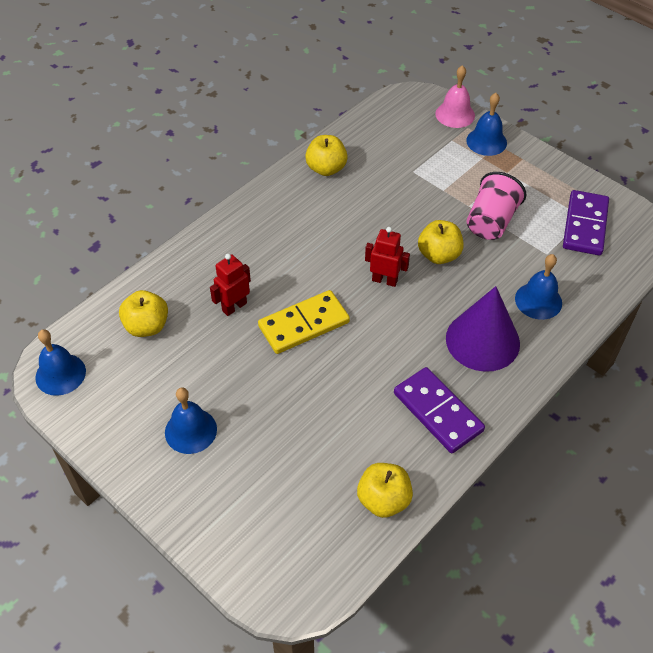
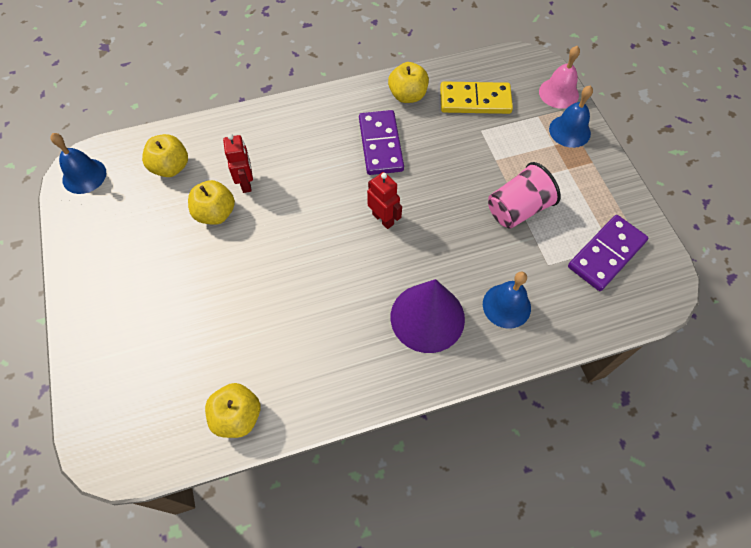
camera: 30 degrees right, 10 degrees up
(190, 430) = (138, 271): blue bell -> none
(234, 307) = (246, 183): red robot -> red robot turned 90 degrees clockwise
(304, 324) = (288, 225): yellow domino -> yellow domino (475, 100)
(437, 412) = (339, 362): purple domino -> purple domino (380, 145)
(439, 255) = (447, 218): yellow apple -> yellow apple (215, 213)

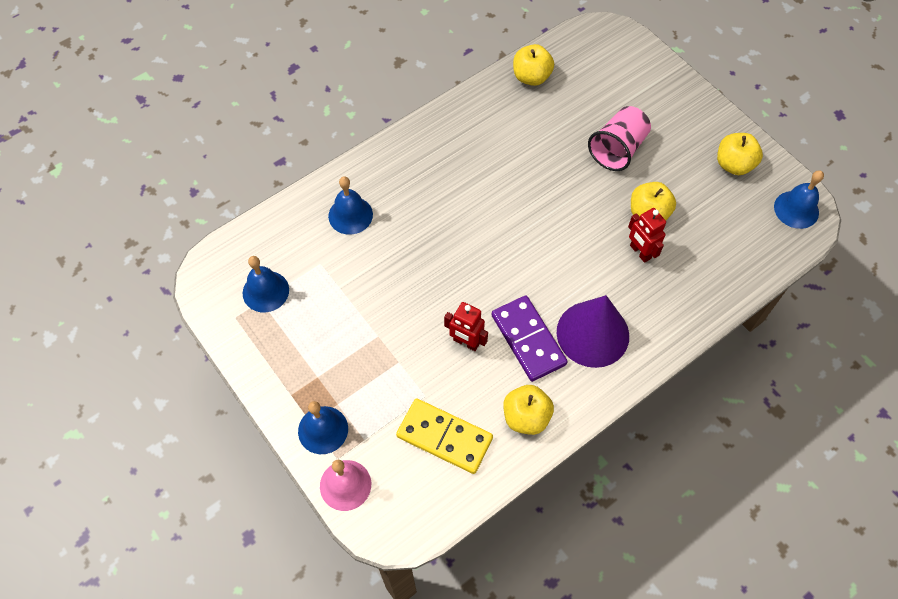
camera: 160 degrees right, 0 degrees up
(171, 167) = (723, 244): yellow apple -> yellow apple (733, 164)
(383, 219) = (490, 258): red robot -> red robot (466, 342)
(427, 317) = (416, 185): purple cone -> purple cone (592, 333)
(475, 100) = (444, 437): yellow domino -> yellow domino turned 45 degrees clockwise
(517, 209) = (361, 311): pink cup -> pink cup (617, 149)
(606, 254) = (265, 291): purple domino -> blue bell

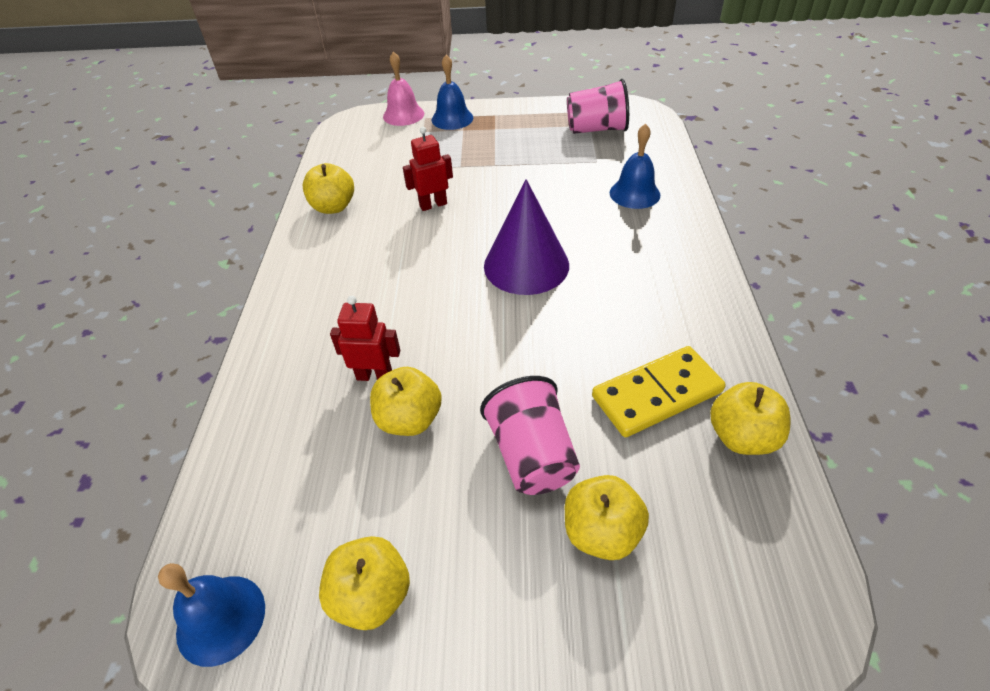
camera: 130 degrees right, 15 degrees down
(265, 291) = (596, 129): blue bell -> pink cup
(444, 437) = (375, 163): yellow domino -> yellow domino (656, 394)
(528, 339) = (390, 240): purple domino -> none
(592, 333) = (343, 283): purple cone -> purple cone (526, 265)
(629, 104) = (601, 532): none -> yellow apple

